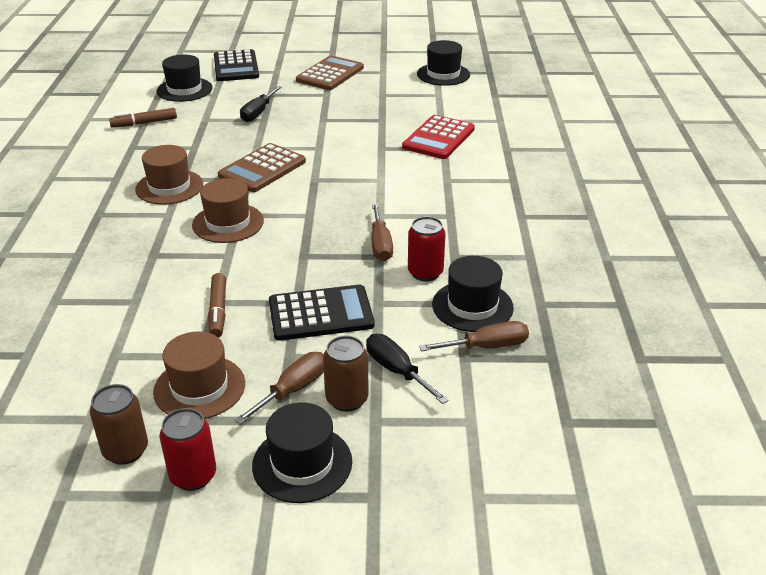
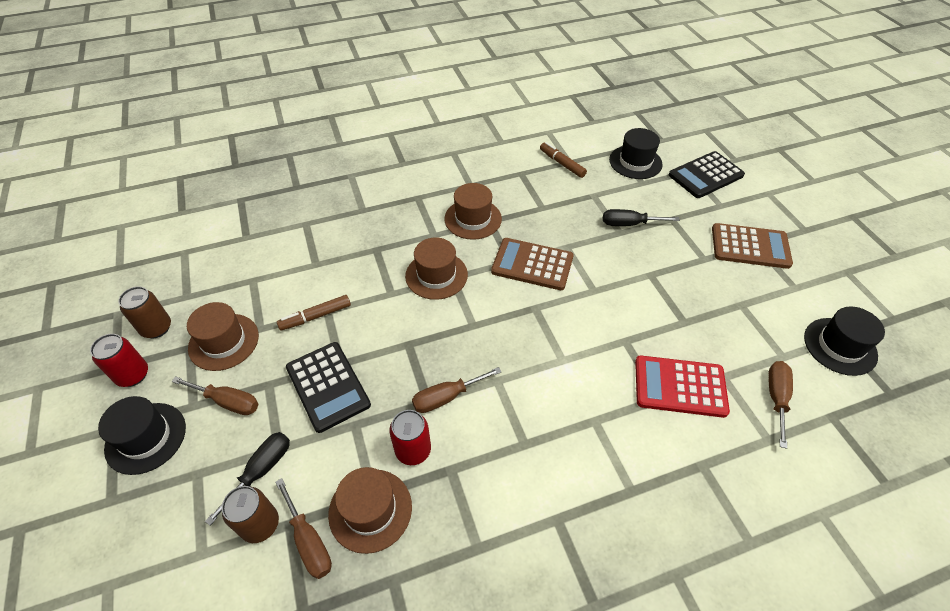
camera: 70 degrees right, 15 degrees up
(347, 399) = (220, 443): brown can -> brown can (260, 524)
(470, 107) = (776, 398): none -> brown screwdriver
(472, 306) = (370, 510): black hat -> brown hat

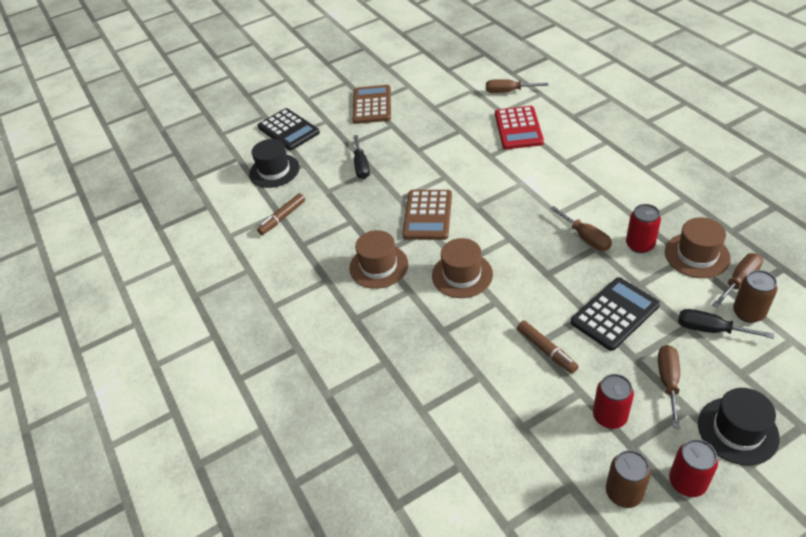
camera: 95 degrees left, 5 degrees down
(224, 342) = (609, 416): brown hat -> red can
(840, 346) = (455, 69): black hat -> none

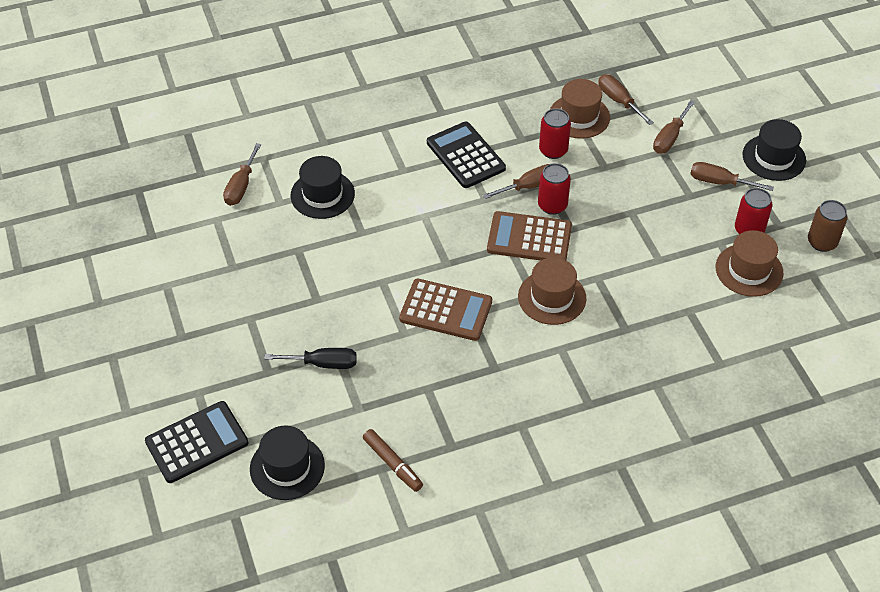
camera: 85 degrees left, 5 degrees up
(372, 105) = (190, 333): brown calculator -> brown calculator (529, 238)
(379, 266) = (515, 370): brown hat -> brown hat (749, 270)
(518, 128) = (322, 194): red calculator -> black hat
(546, 350) = (668, 253): brown marker -> none
(615, 314) = (636, 194): black calculator -> black calculator (465, 155)
(687, 482) = (816, 202): red can -> red can (552, 205)
(710, 329) = (669, 138): black screwdriver -> brown screwdriver
(748, 313) = (657, 109): brown can -> none

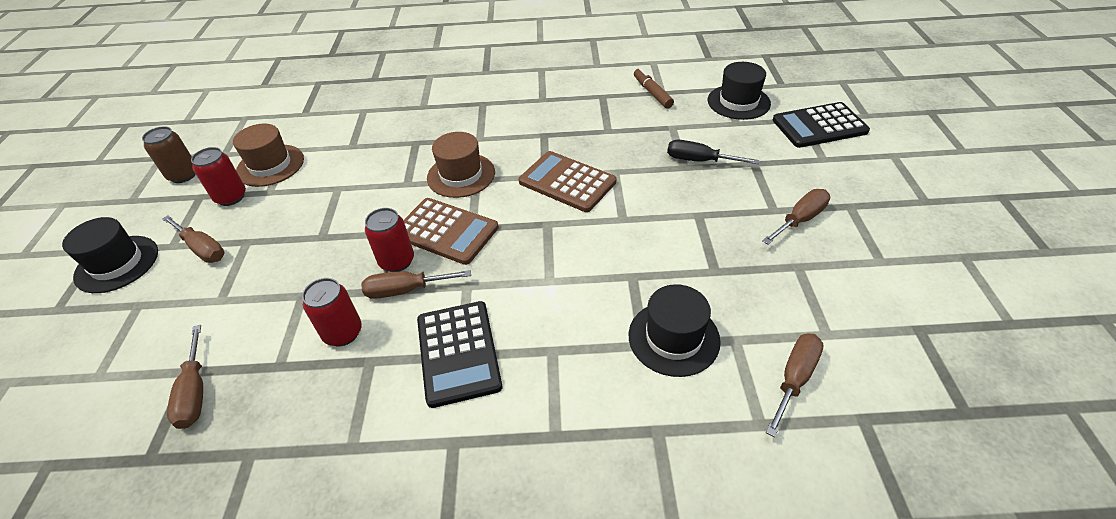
camera: 160 degrees left, 5 degrees down
(579, 116) = (268, 379): brown hat -> none
(669, 138) = (193, 316): brown screwdriver -> brown screwdriver (800, 219)

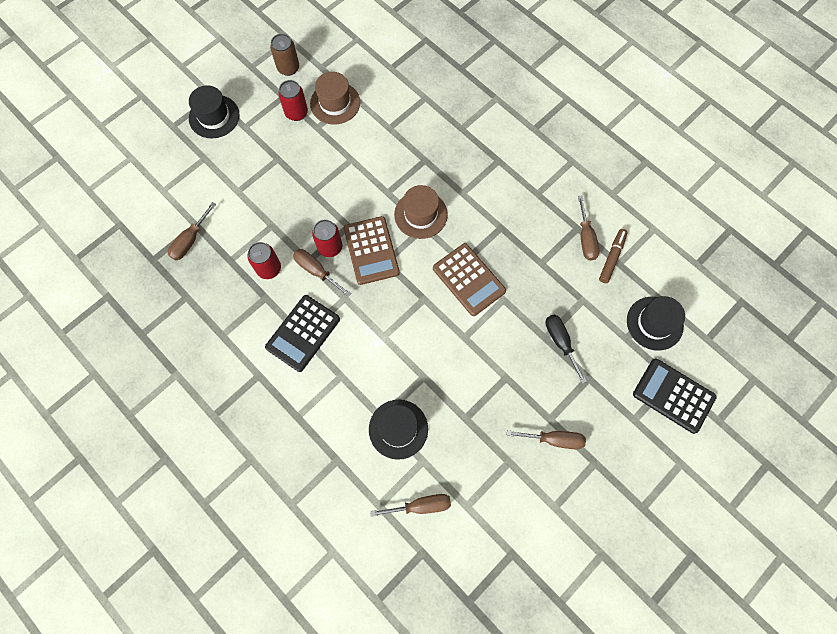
camera: 45 degrees right, 25 degrees up
(202, 249) = (255, 144): brown screwdriver -> brown screwdriver (585, 238)
(567, 182) = (468, 280): brown calculator -> brown calculator turned 150 degrees clockwise

